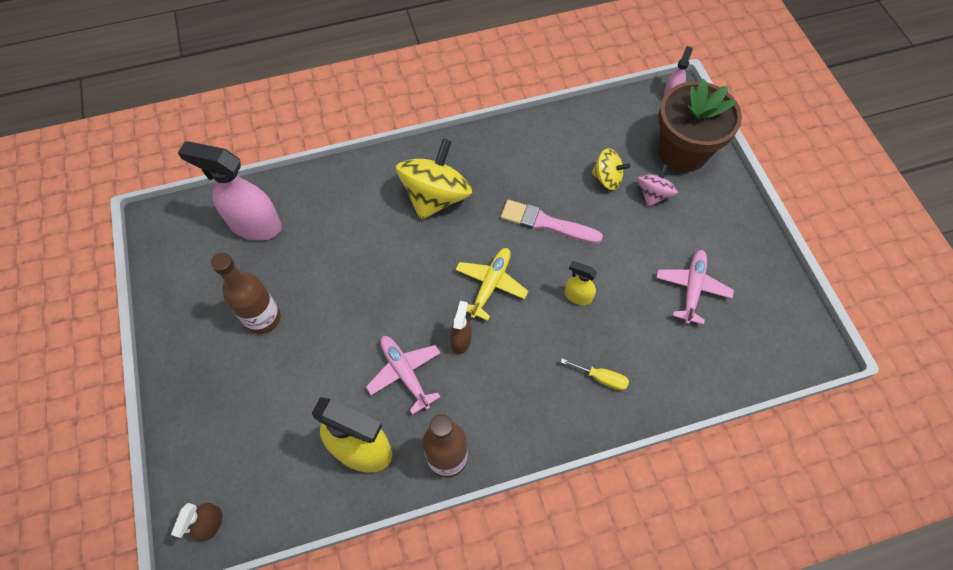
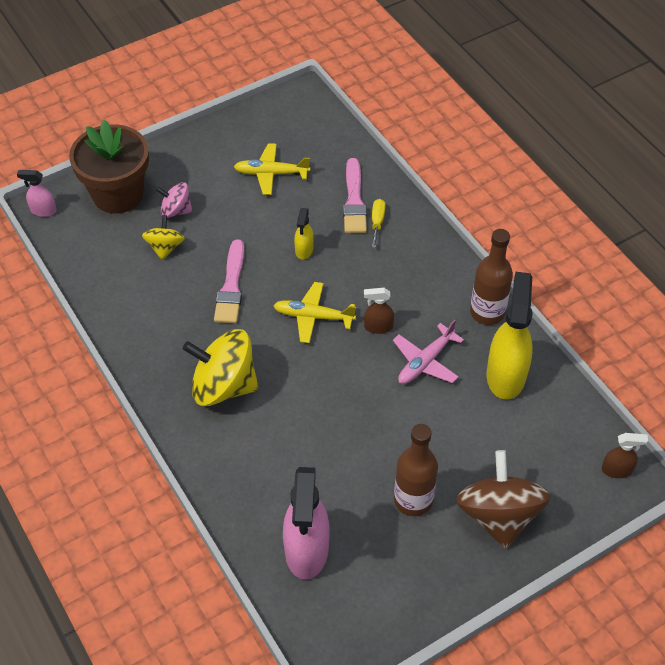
camera: 105 degrees left, 10 degrees down
(216, 387) = (498, 515): none -> brown spinning top
(638, 362) = (354, 201): none -> pink brush
(692, 289) = (271, 173): pink plane -> yellow plane

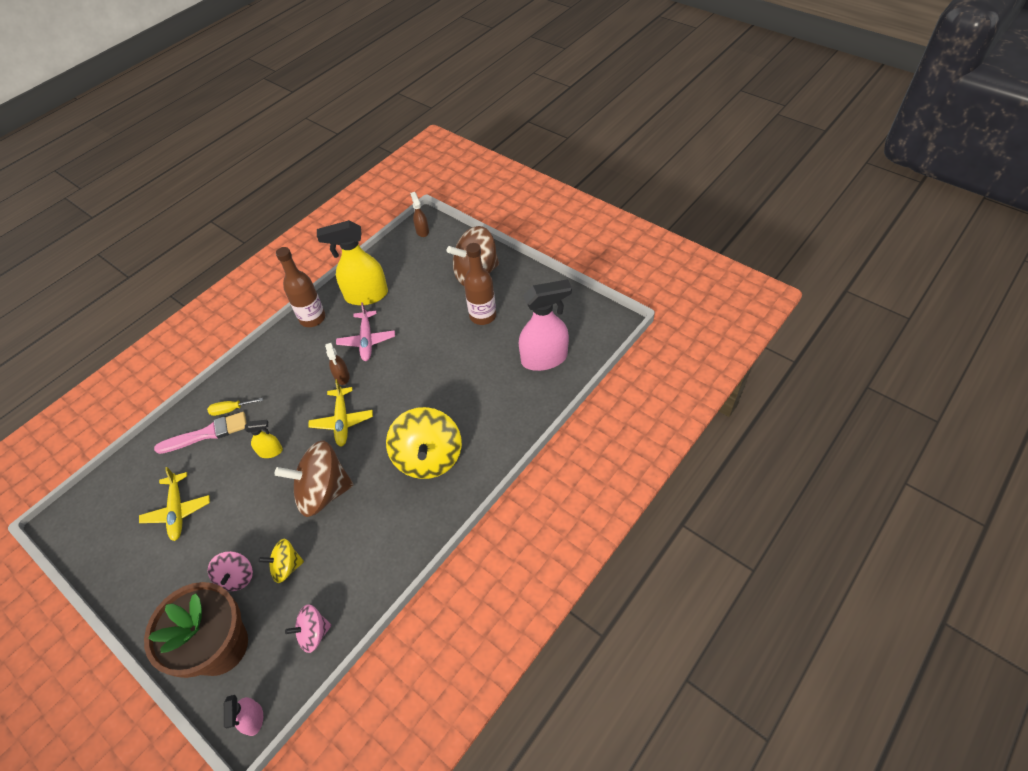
camera: 105 degrees left, 0 degrees up
(89, 258) = (314, 633): none -> pink spinning top
(231, 287) = (323, 491): pink brush -> brown spinning top
(426, 361) = (367, 340): pink plane -> pink plane turned 60 degrees clockwise

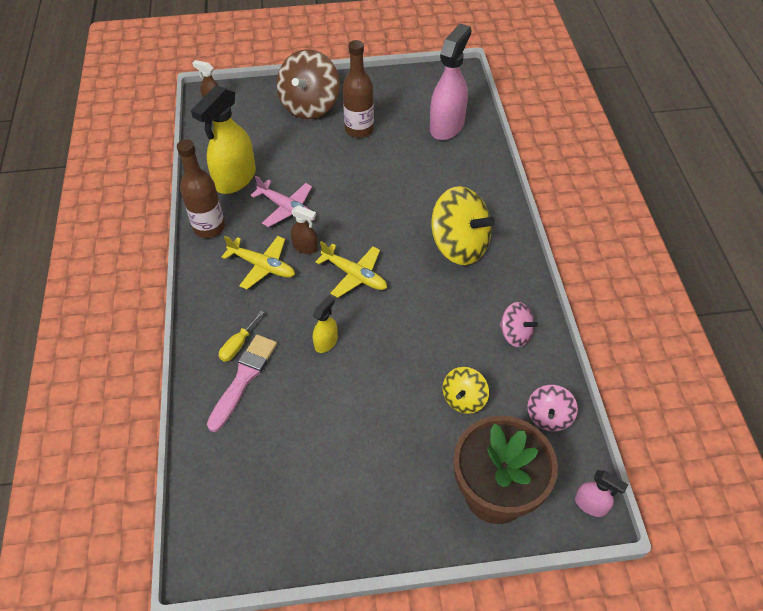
camera: 50 degrees left, 0 degrees up
(177, 510) = (308, 450): yellow plane -> yellow plane (262, 266)
(236, 577) = (436, 442): pink spinning top -> pink spinning top (515, 334)
(323, 491) = (414, 330): brown spinning top -> none

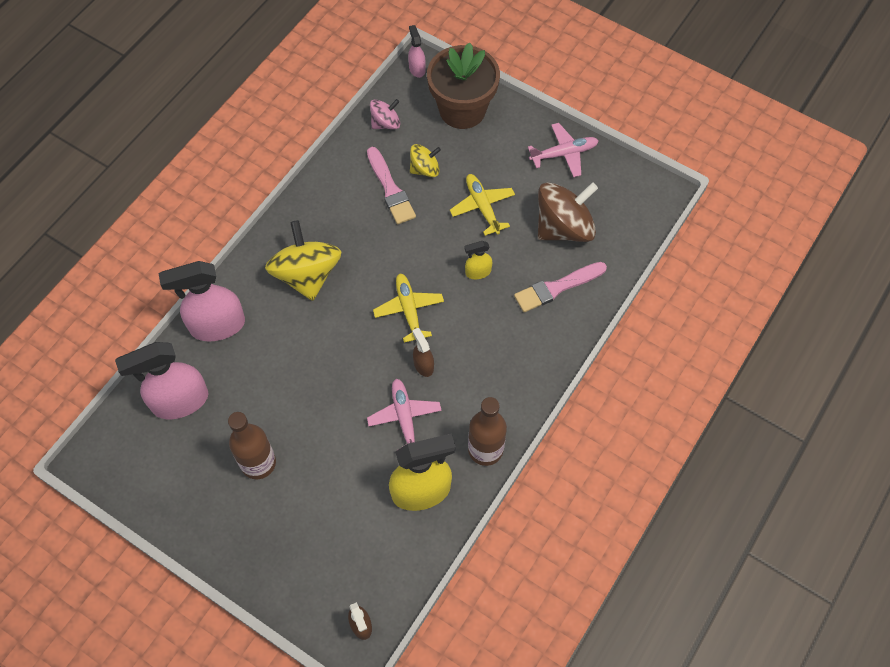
camera: 140 degrees left, 10 degrees up
(238, 345) = (542, 317): yellow screwdriver -> none
(262, 266) = (472, 374): yellow plane -> yellow plane (482, 207)
(310, 105) = (271, 538): brown spinning top -> brown spinning top (563, 227)
(345, 525) = (563, 154): none -> pink plane
(473, 357) = (390, 189): none -> pink brush
(479, 175) = (217, 326): none -> pink spray bottle
(515, 334) = (346, 183): pink spinning top -> none

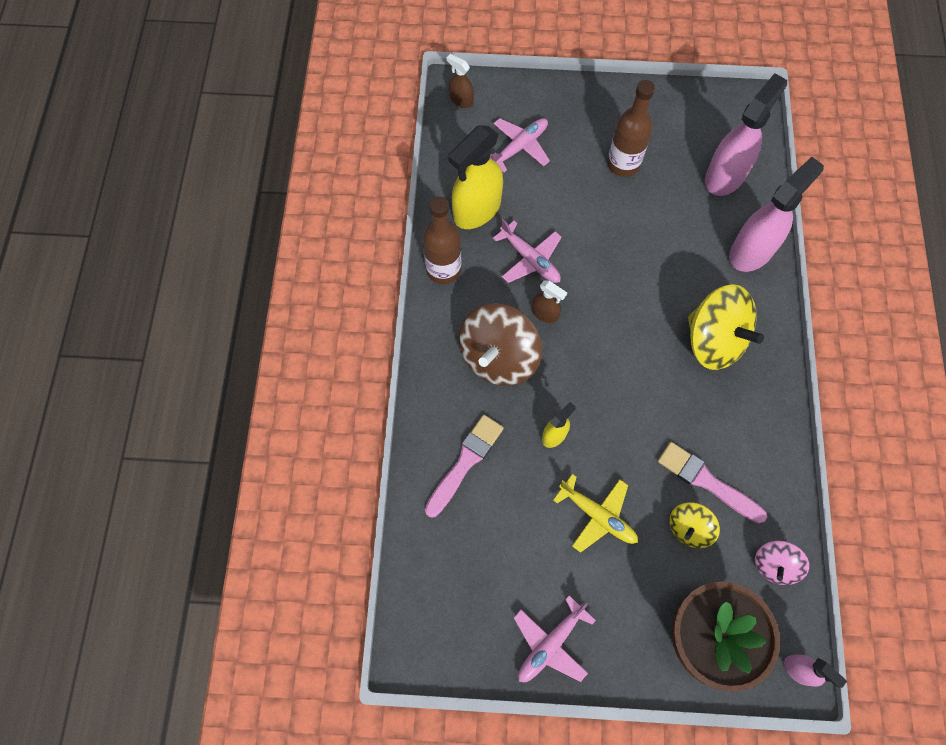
camera: 150 degrees right, 5 degrees up
(340, 535) = (519, 147): none -> pink plane
(409, 310) = (594, 358): yellow plane -> none
(563, 227) = (496, 540): brown spinning top -> brown spinning top (499, 357)

